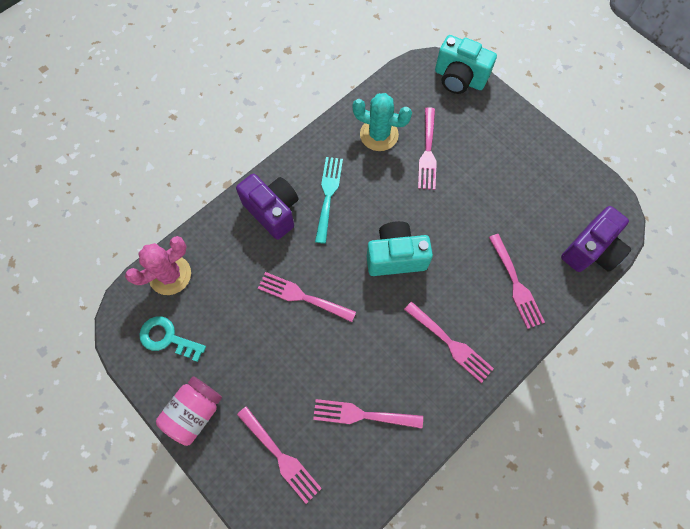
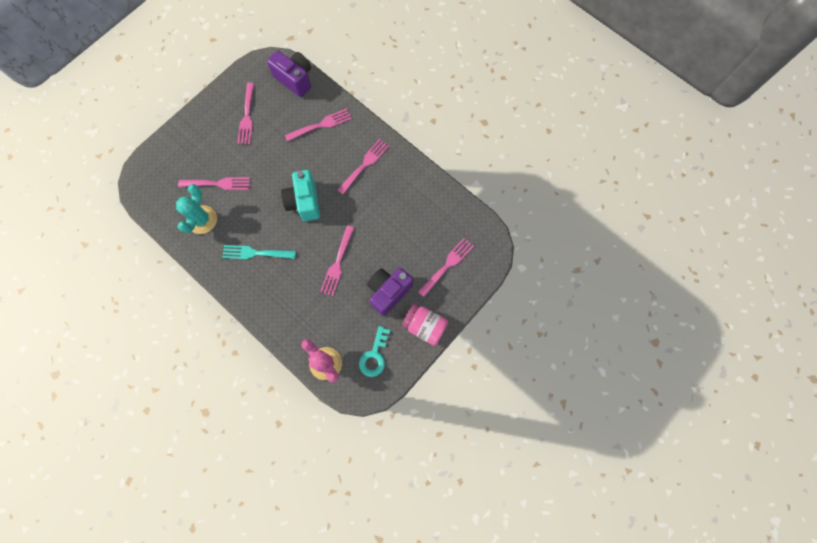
camera: 95 degrees left, 5 degrees up
(273, 211) = (270, 293): purple camera -> purple camera (388, 292)
(362, 415) = (416, 217): pink fork -> pink fork (247, 117)
(459, 79) = (151, 163): turquoise camera -> none

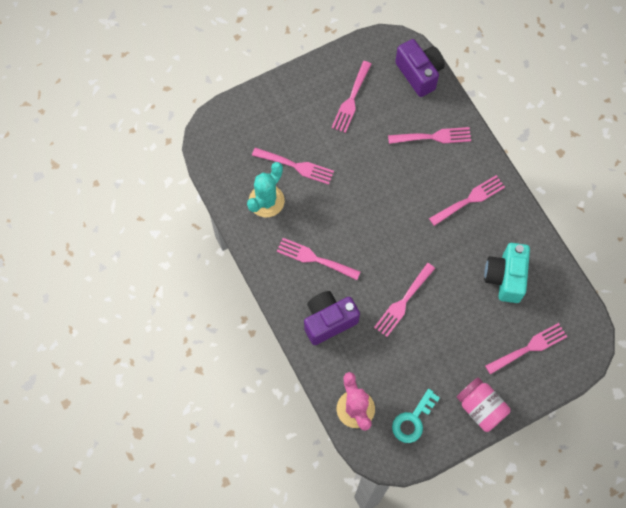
camera: 20 degrees right, 5 degrees down
(255, 253) = (314, 258): turquoise fork -> pink fork
(304, 202) = (387, 219): turquoise camera -> turquoise camera (505, 277)
(388, 292) = (451, 354): purple camera -> purple camera (328, 321)

